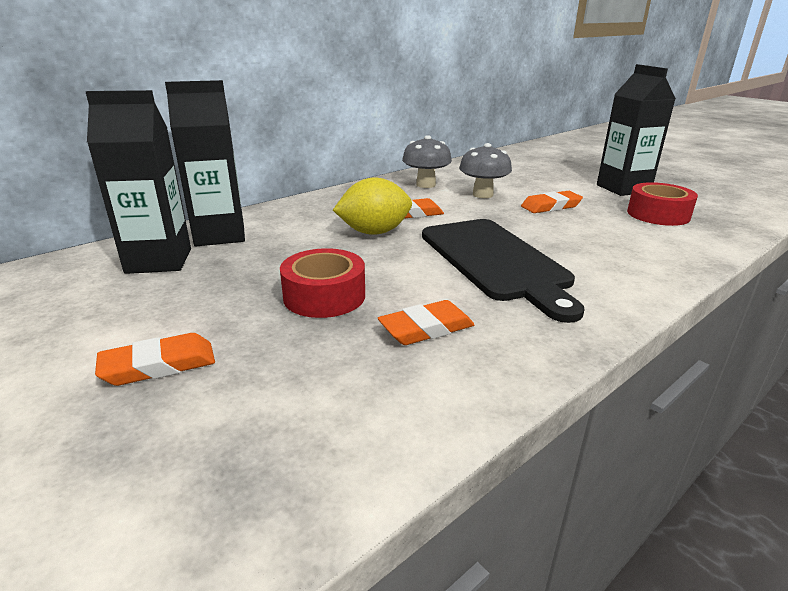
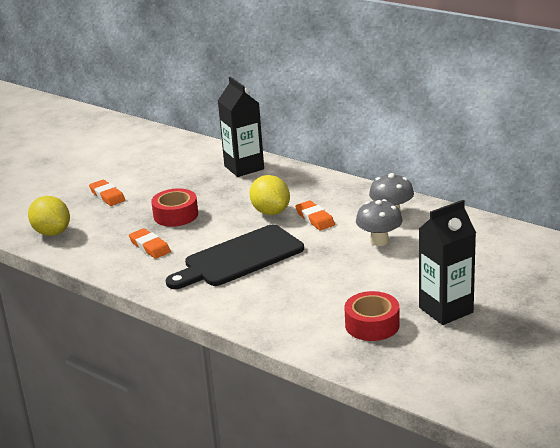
camera: 80 degrees right, 0 degrees up
(159, 261) = (202, 163): black carton -> none
(268, 471) = (52, 232): none -> yellow lemon
(551, 206) = (365, 273): orange eraser -> none

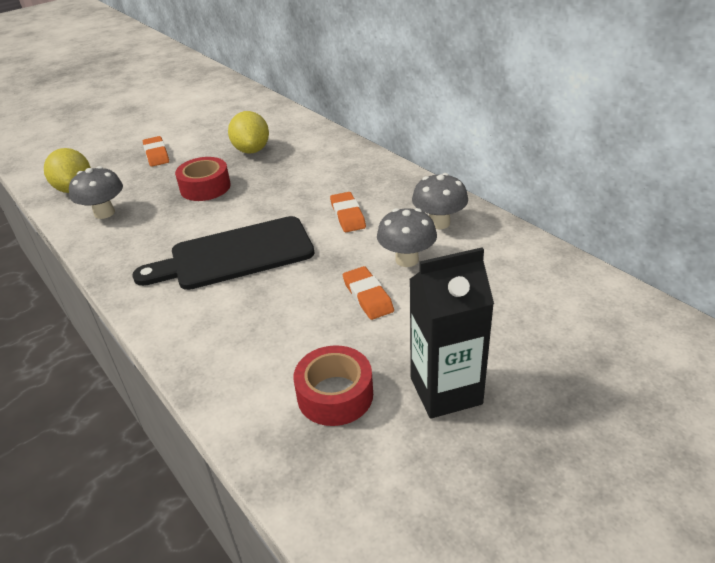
camera: 15 degrees right, 10 degrees up
(98, 246) = (104, 213): none -> grey mushroom
(150, 247) = (153, 222): orange eraser -> orange eraser (368, 296)
(244, 167) = (308, 141): black carton -> none
(270, 212) = (304, 199): yellow lemon -> yellow lemon (251, 150)

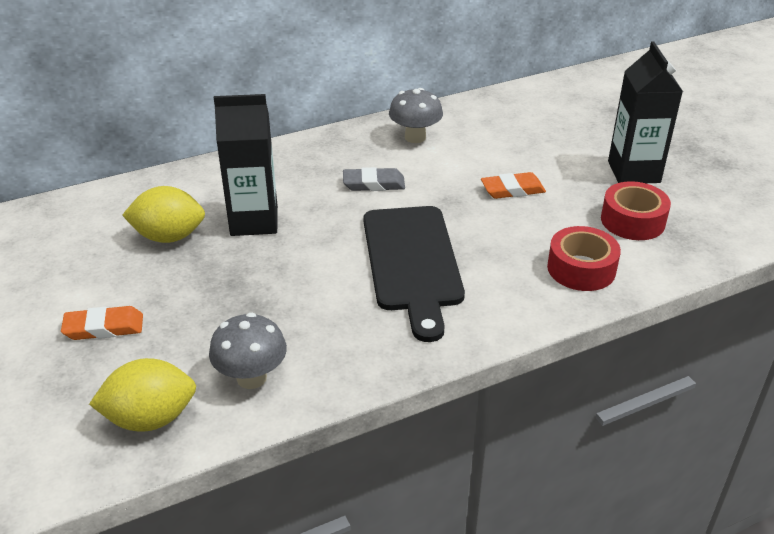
camera: 80 degrees left, 0 degrees up
(205, 187) = (243, 280): red tape -> red tape (581, 269)
(277, 175) = (254, 221): none -> black carton
(347, 215) = (373, 184): orange eraser -> grey eraser
(407, 260) = (466, 162): grey mushroom -> none

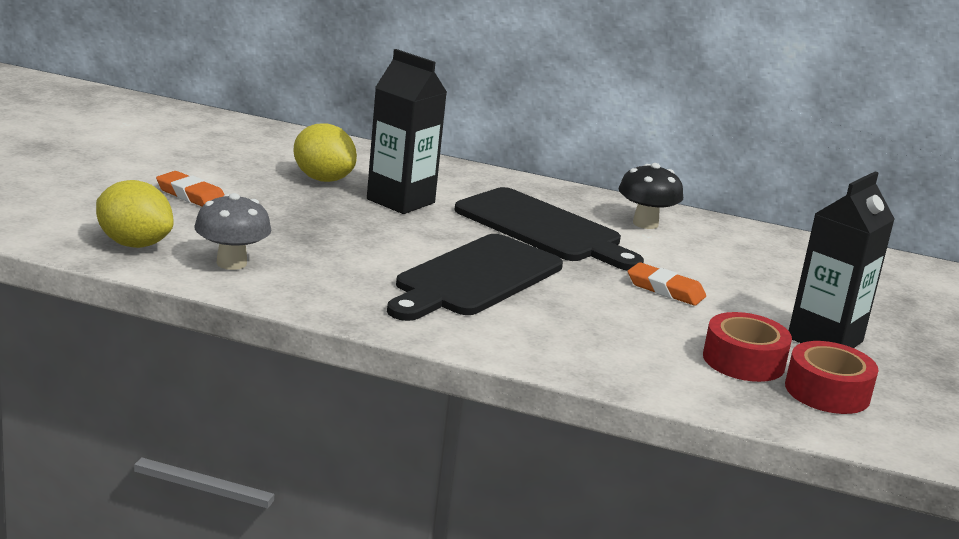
camera: 40 degrees right, 15 degrees down
(373, 184) = (543, 229): grey eraser -> black cutting board
(415, 137) = (645, 223): grey mushroom -> black mushroom
(581, 269) = (618, 355): red tape -> red tape (827, 392)

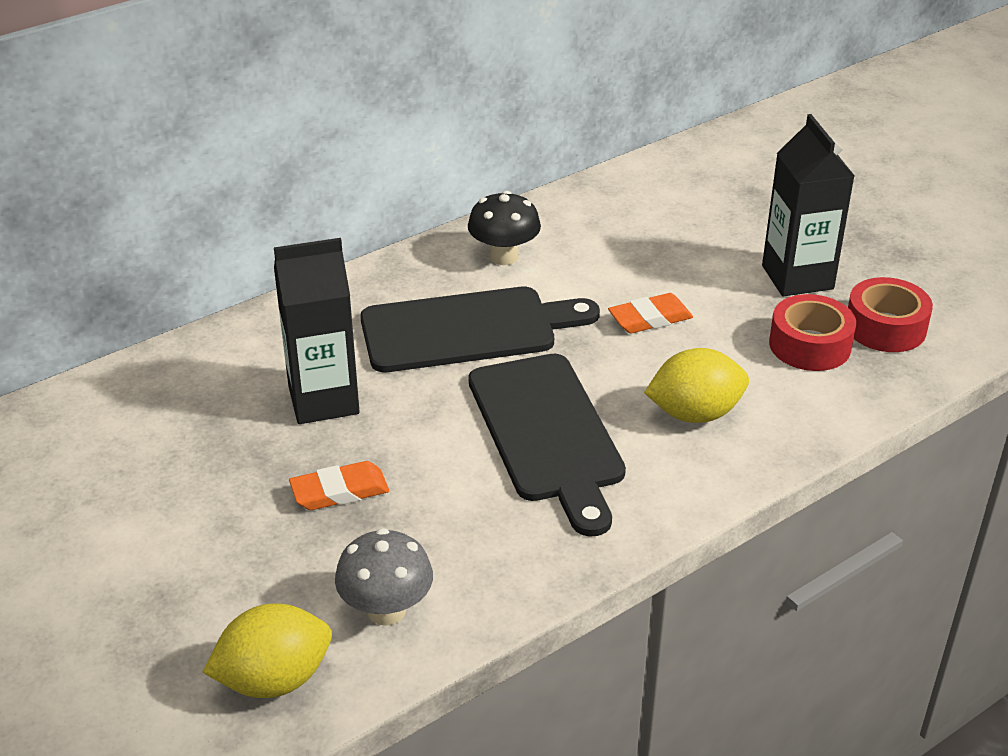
camera: 50 degrees left, 15 degrees up
(191, 195) = (171, 570): orange eraser -> orange eraser (339, 491)
(323, 179) = (215, 435): yellow lemon -> yellow lemon (695, 414)

